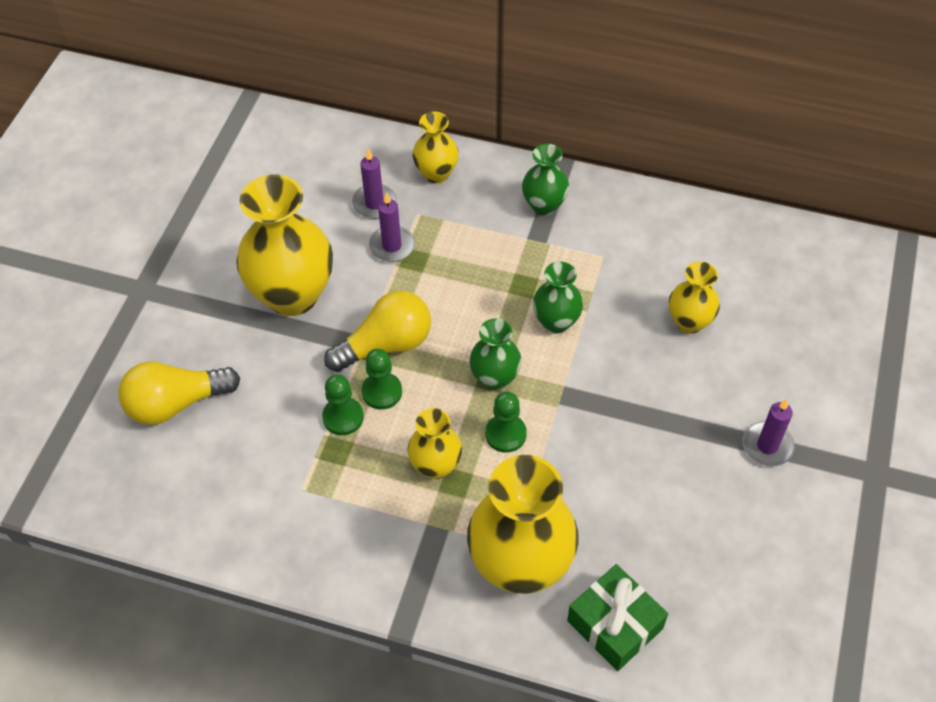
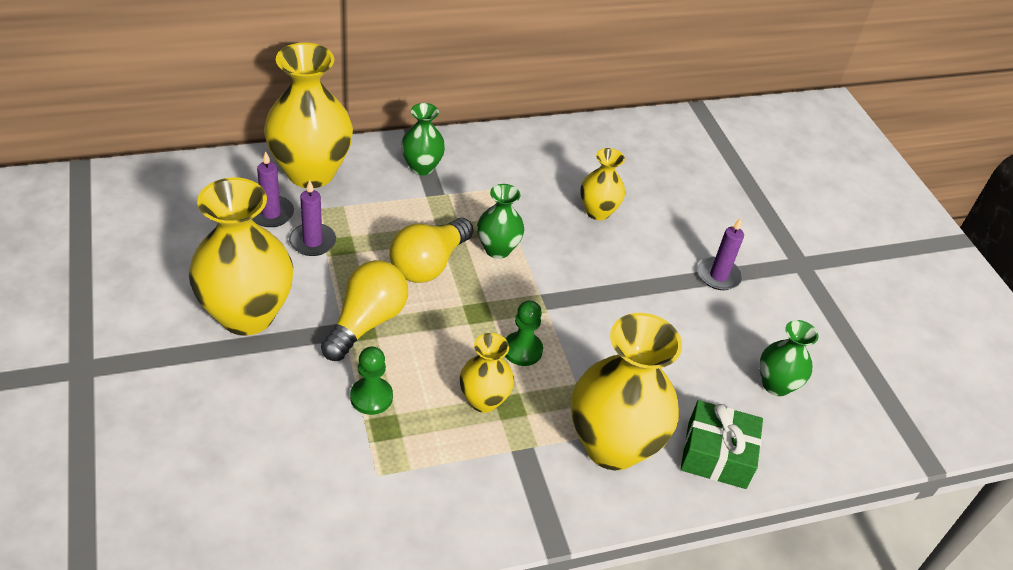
camera: 40 degrees left, 10 degrees down
(176, 403) = (194, 456): yellow light bulb -> yellow light bulb (429, 264)
(382, 392) = (391, 361): green pawn -> none
(436, 173) = (311, 172): yellow vase -> yellow vase, size x1.89
(495, 378) = (480, 310): green vase -> green vase (776, 385)

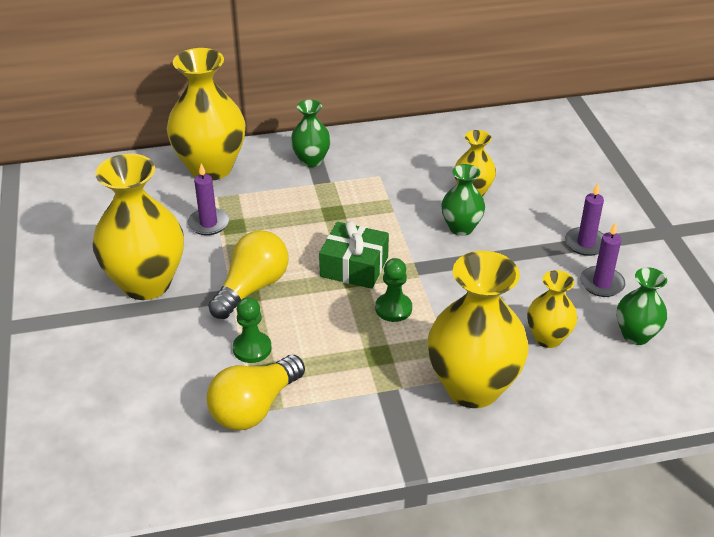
camera: 10 degrees right, 5 degrees down
(271, 213) = (173, 202): purple candle -> purple candle (601, 284)
(429, 264) = (312, 239): yellow light bulb -> yellow light bulb (254, 407)
(483, 400) = (354, 350): yellow vase -> yellow vase (548, 338)
(497, 249) = (376, 226): green vase -> green vase (461, 228)
(716, 455) = (573, 395): green gift -> green gift (354, 266)

